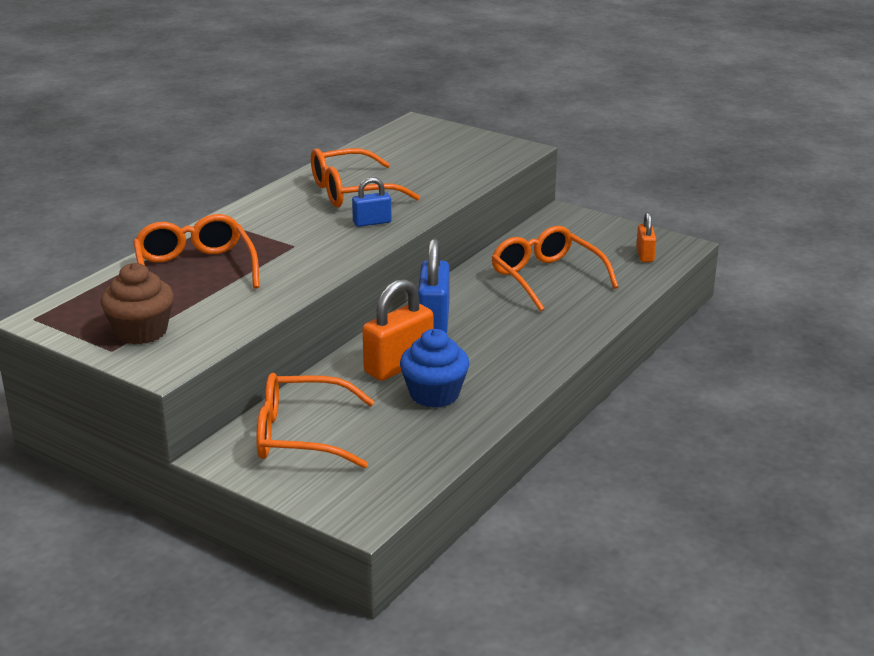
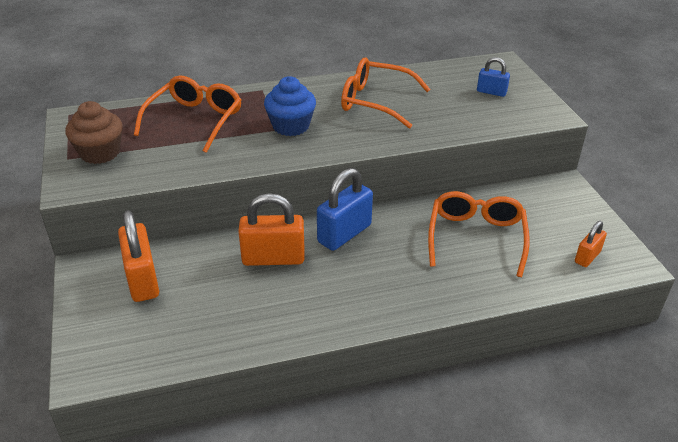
camera: 40 degrees right, 10 degrees up
(301, 435) = (142, 280): orange glasses -> orange padlock
(372, 222) = (352, 133): blue padlock -> blue padlock (491, 92)
(434, 394) = (262, 297): blue cupcake -> blue cupcake (291, 126)

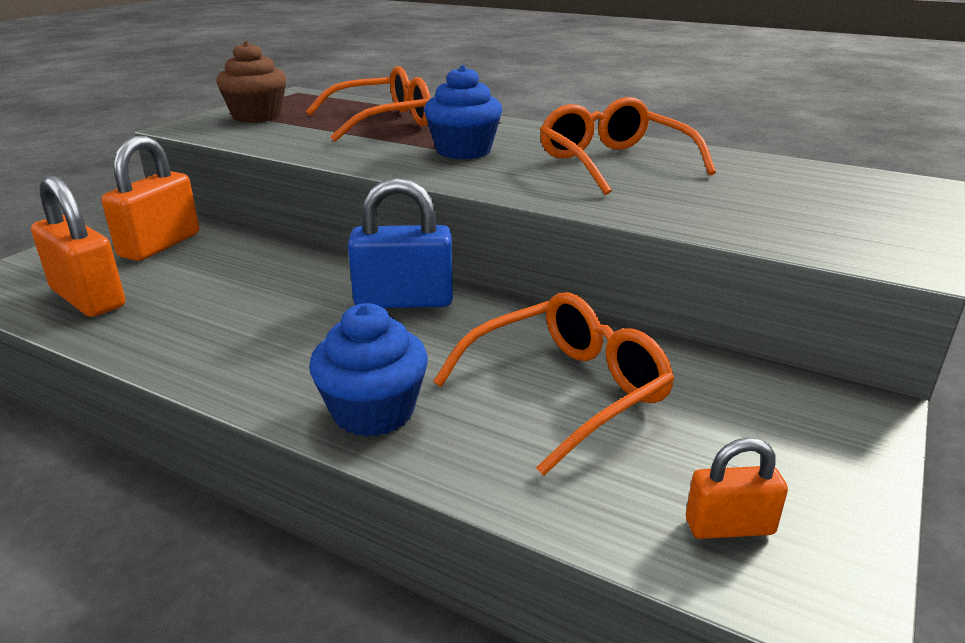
camera: 45 degrees right, 10 degrees down
(273, 258) = (290, 284): orange padlock -> orange padlock (88, 298)
(428, 294) = (373, 411): none -> blue cupcake
(491, 92) = (824, 204): blue padlock -> none

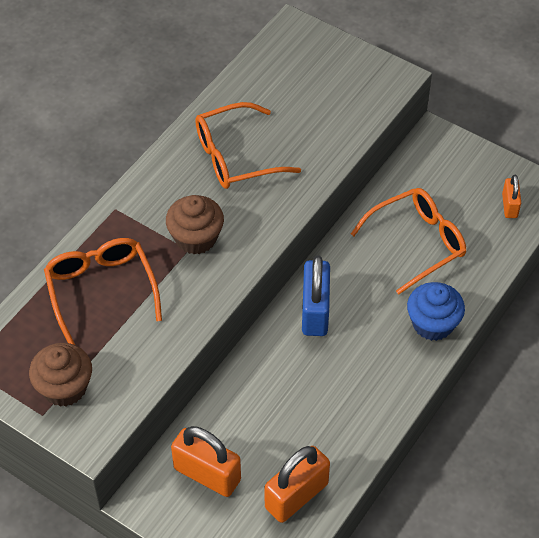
camera: 85 degrees left, 25 degrees up
(463, 151) = (196, 238): blue cupcake -> brown cupcake
(566, 391) = (417, 243): orange glasses -> orange glasses turned 90 degrees clockwise

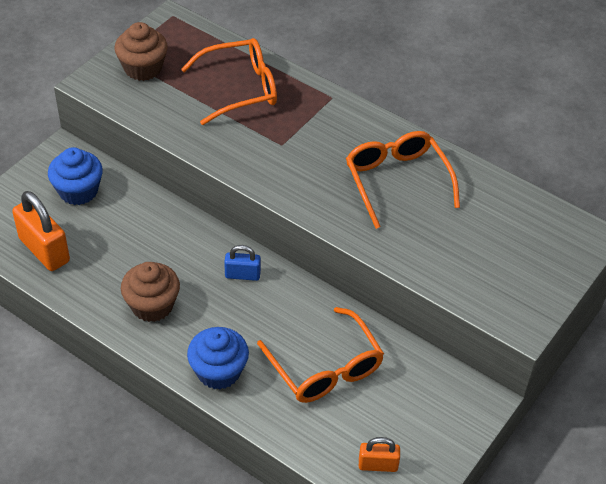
camera: 90 degrees right, 5 degrees down
(196, 238) = (295, 150): brown cupcake -> brown cupcake (152, 305)
(207, 474) = (78, 191): orange padlock -> blue cupcake
(315, 311) = (242, 275): blue padlock -> blue padlock, size x0.56

